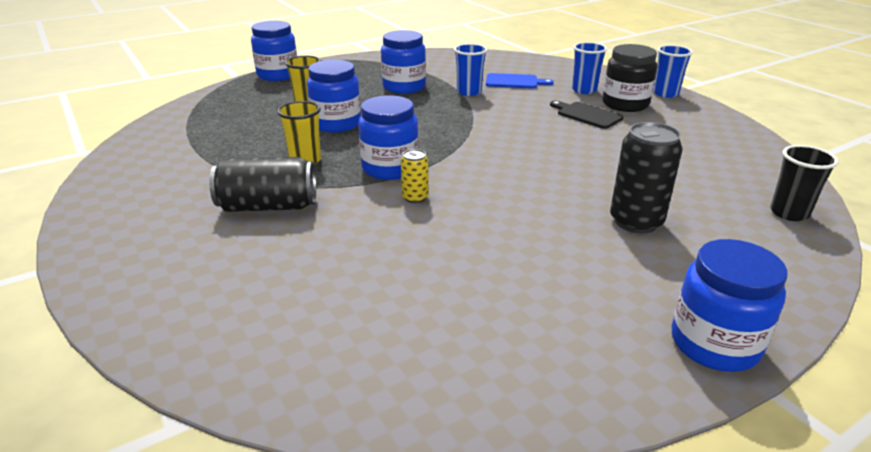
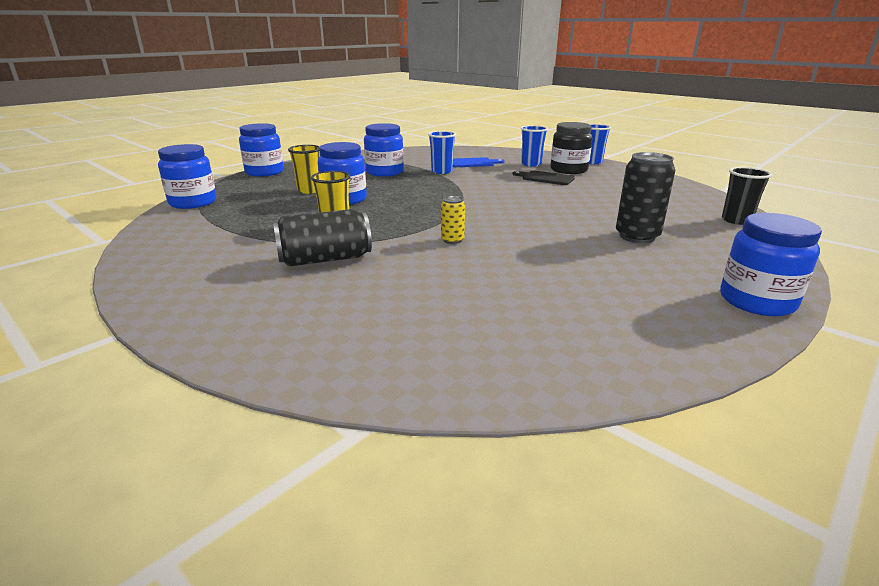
camera: 15 degrees left, 5 degrees down
(390, 168) = (415, 223): blue jar -> blue jar (193, 202)

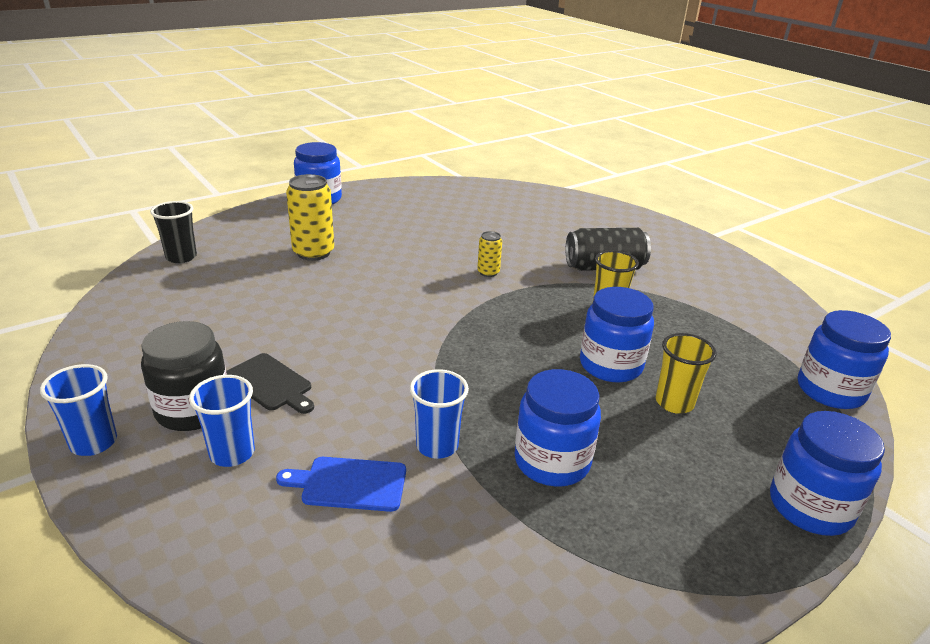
camera: 170 degrees left, 5 degrees up
(637, 236) = (313, 253): black can -> yellow can

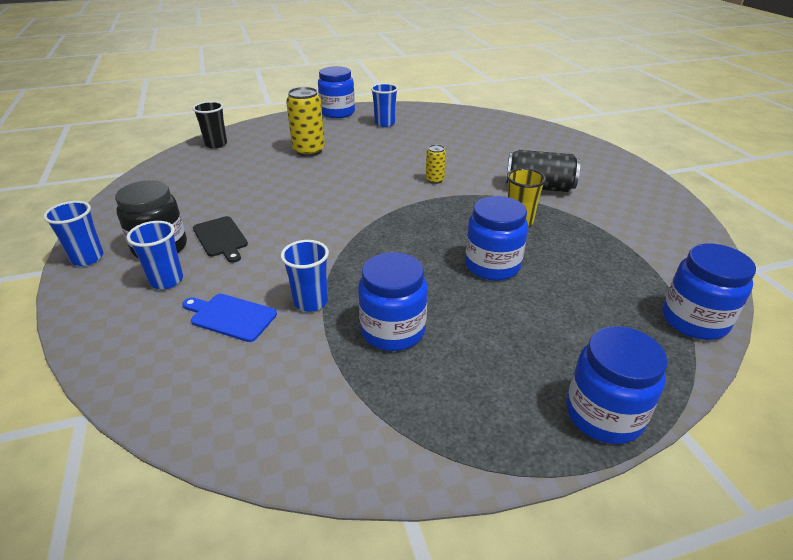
camera: 20 degrees right, 5 degrees up
(387, 208) = (384, 123): none -> blue cup
(674, 403) = (530, 304): yellow cup -> none

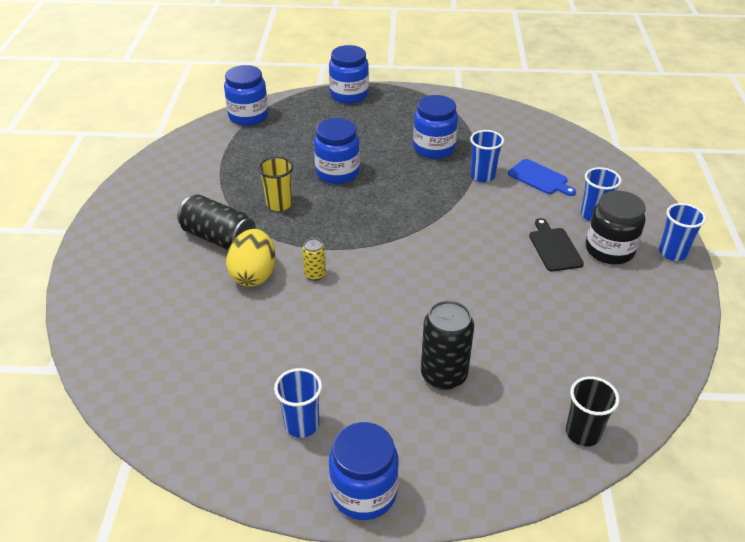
camera: 160 degrees left, 5 degrees up
(309, 151) = (444, 375): yellow can -> black can
(481, 171) = (254, 275): none -> yellow egg

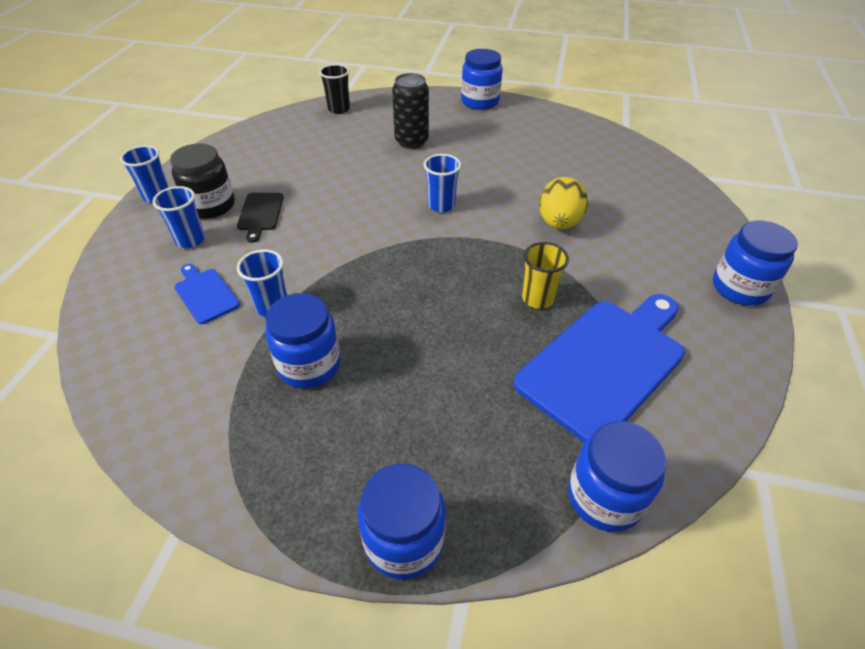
camera: 170 degrees left, 5 degrees up
(218, 237) = (603, 265): black can -> none
(234, 170) = (605, 363): none -> blue cutting board
(302, 424) = (515, 129): blue cup -> blue cup (441, 205)
(315, 274) = (499, 217): yellow can -> none
(337, 173) = (459, 338): blue jar -> blue jar (740, 288)

